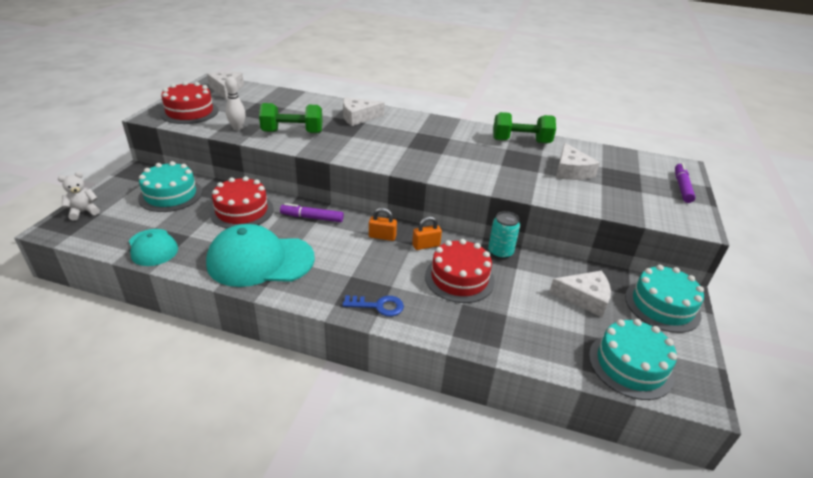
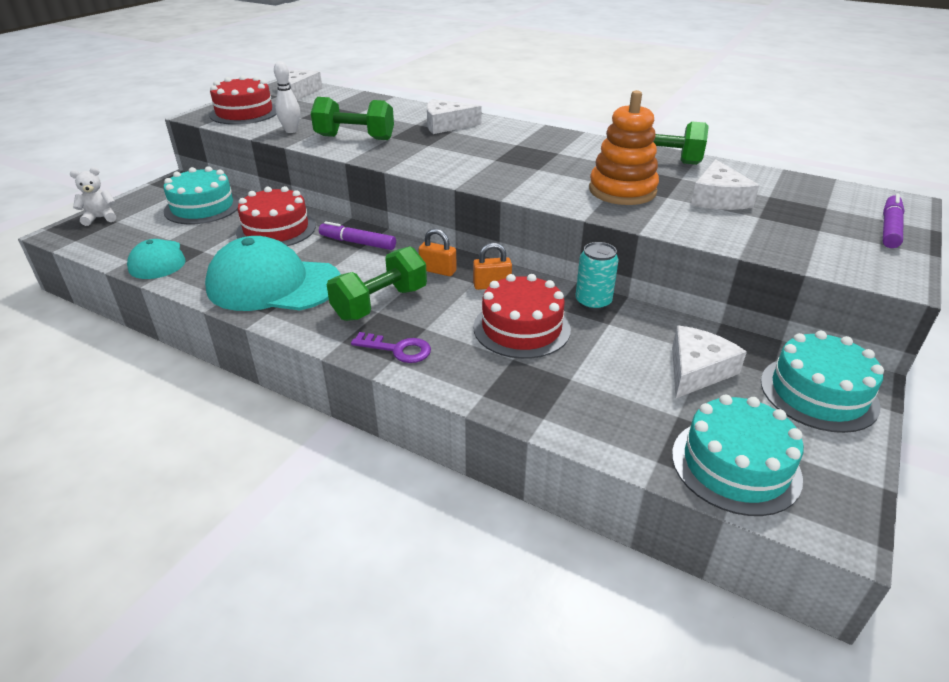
camera: 15 degrees right, 0 degrees up
(350, 269) = (380, 303): none -> green dumbbell
(378, 306) = (398, 349): blue key -> purple key
(506, 169) = (622, 191): none -> orange stacking toy
(584, 298) = (697, 370): white cheese -> white cheese turned 75 degrees counterclockwise

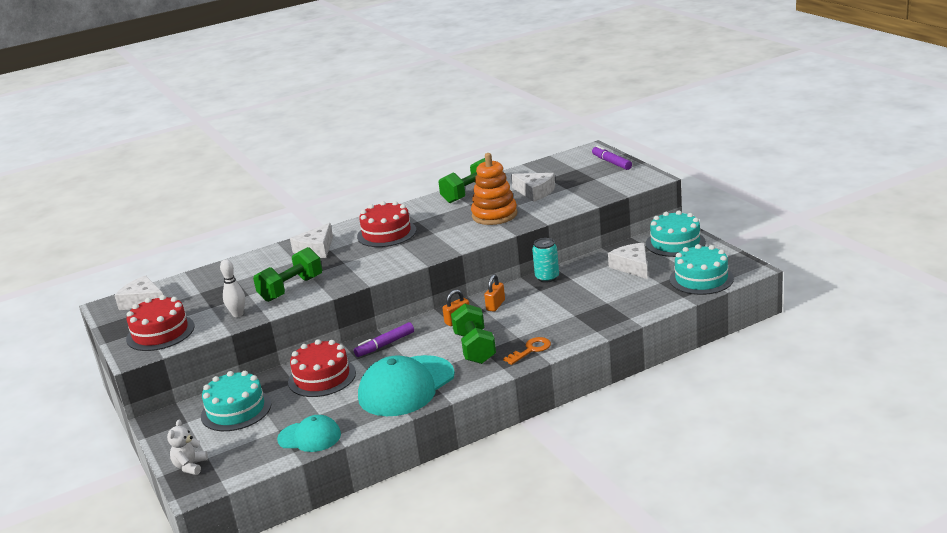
camera: 55 degrees left, 10 degrees down
(398, 349) = (531, 350): purple key -> orange key
(521, 328) = (549, 306): red cake -> red cake (386, 233)

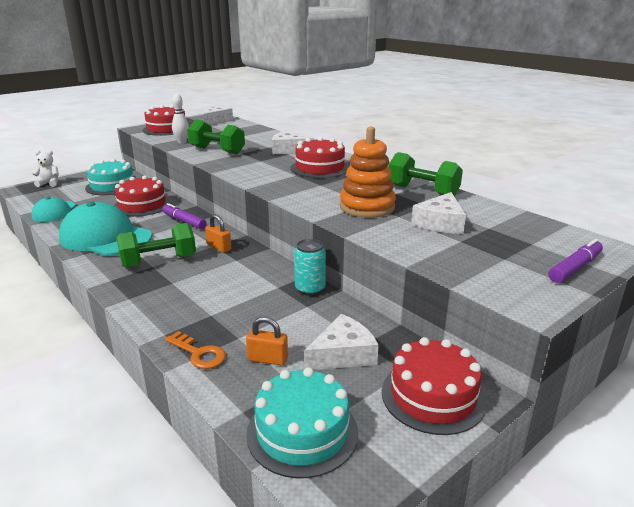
camera: 75 degrees right, 0 degrees up
(495, 305) = (246, 264): orange padlock -> orange padlock (267, 359)
(531, 350) = (139, 292): orange key -> orange key (199, 353)
(675, 243) = (433, 396): turquoise cake -> red cake

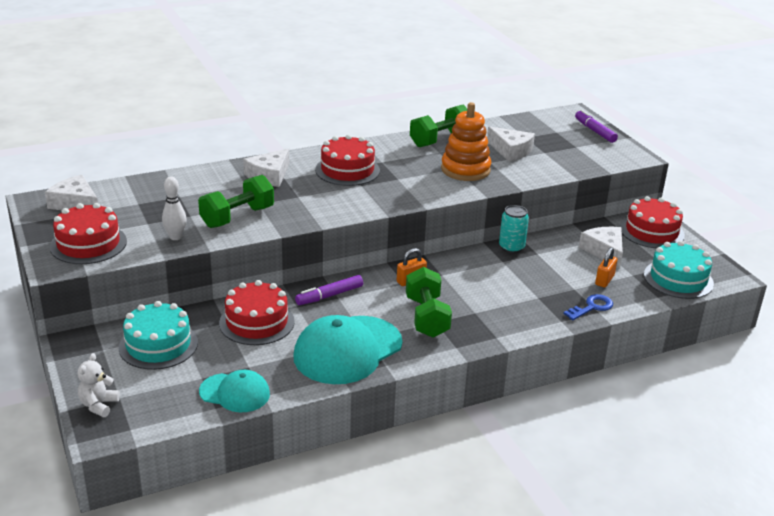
camera: 75 degrees left, 5 degrees up
(199, 353) = (592, 307): orange key -> blue key

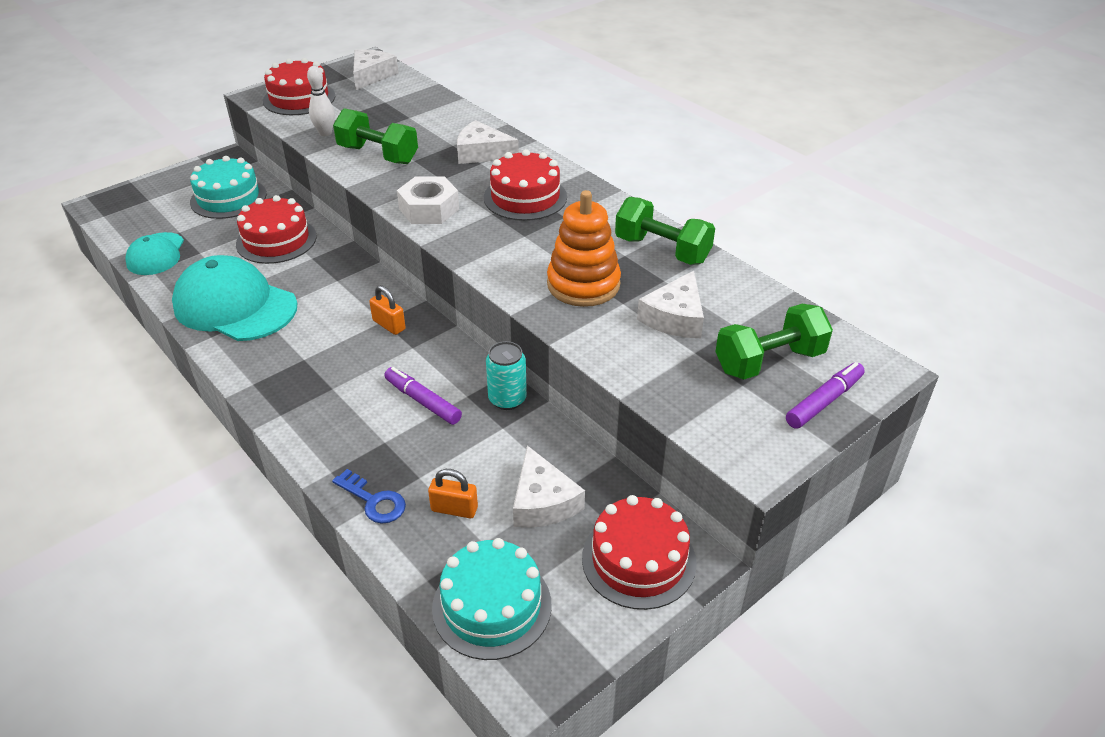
camera: 75 degrees right, 10 degrees up
(98, 405) = (136, 193): white teddy bear -> none
(329, 295) = (338, 273): purple marker -> purple marker (423, 401)
(340, 207) = (429, 209): none -> white nut
(427, 317) = (312, 350): green dumbbell -> green dumbbell (769, 361)
(604, 251) = (543, 501): white cheese -> white cheese turned 105 degrees clockwise

